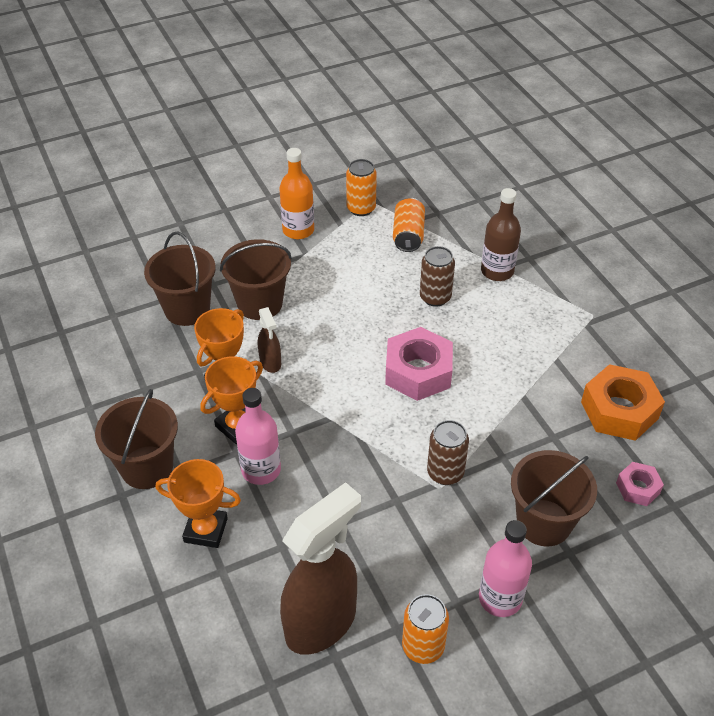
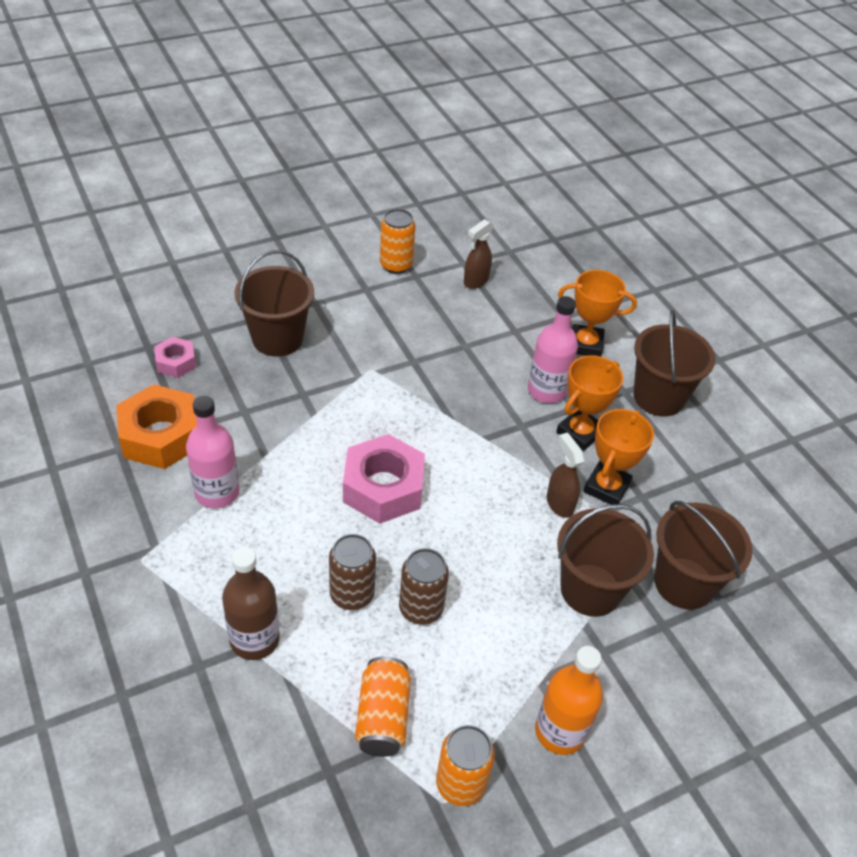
camera: 175 degrees right, 0 degrees up
(321, 623) = (475, 281): brown spray bottle -> brown spray bottle, size x0.46
(445, 473) = (364, 382): brown can -> brown can (421, 608)
(500, 598) = (329, 289): pink bottle -> pink bottle (217, 493)

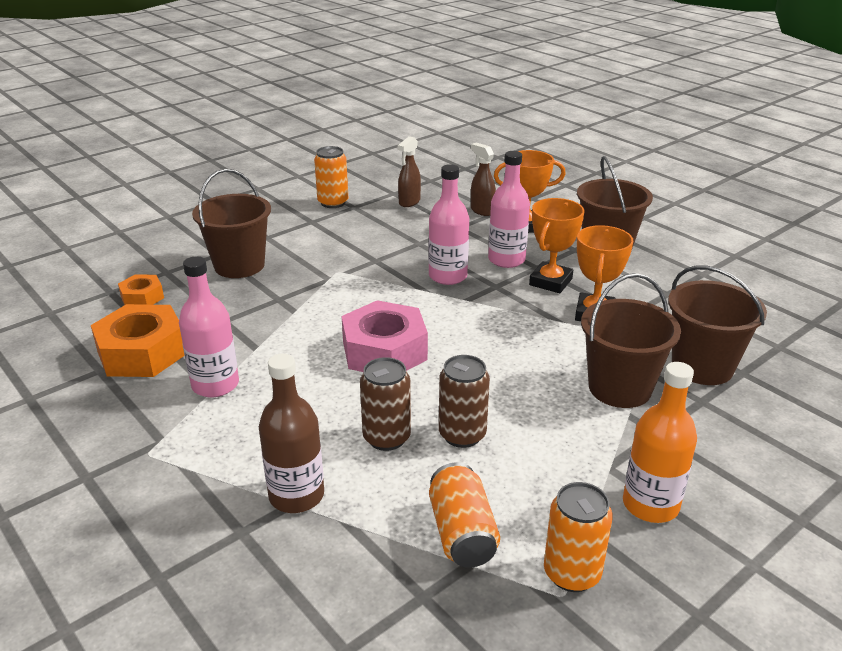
camera: 10 degrees left, 15 degrees down
(176, 362) = (142, 297): pink nut -> orange nut
(478, 401) = (448, 276): none -> pink bottle
(559, 504) = (557, 332): brown spray bottle -> brown spray bottle (482, 210)

